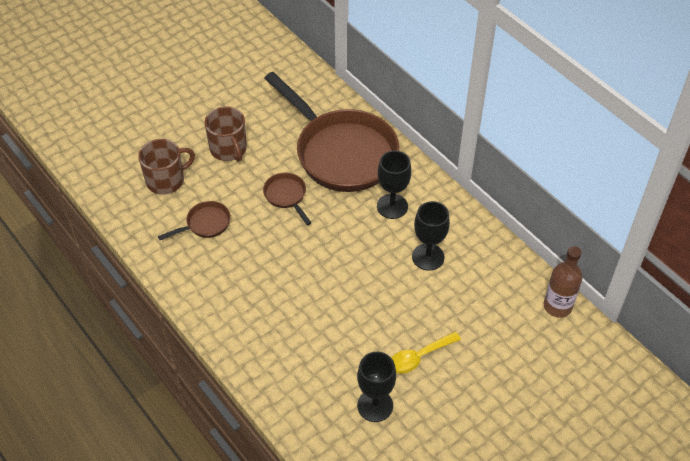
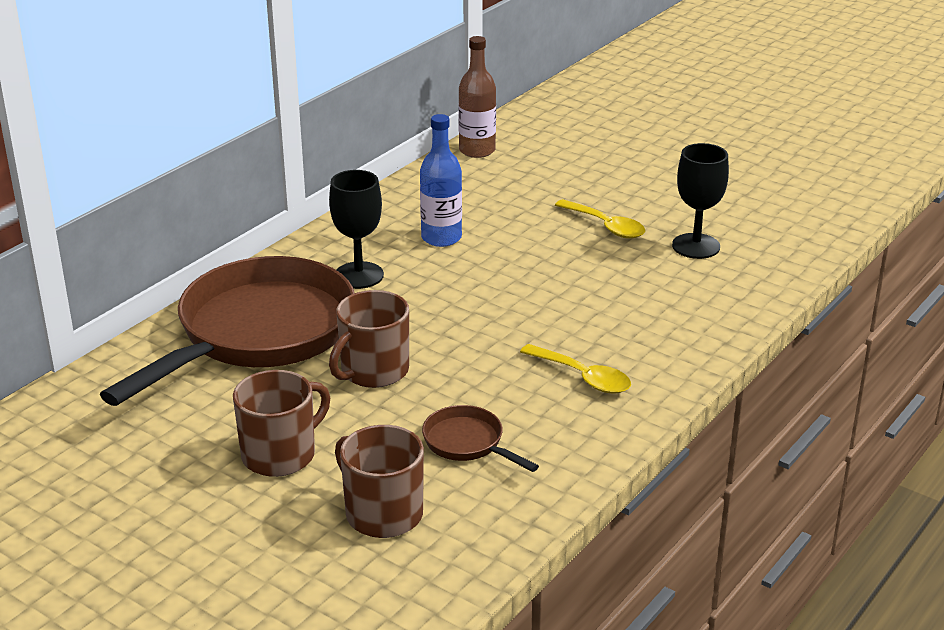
camera: 105 degrees left, 20 degrees down
(243, 291) = (583, 377): none -> yellow spoon
(286, 196) = (373, 371): brown pan -> brown mug
(428, 257) = (441, 238): black goblet -> blue bottle

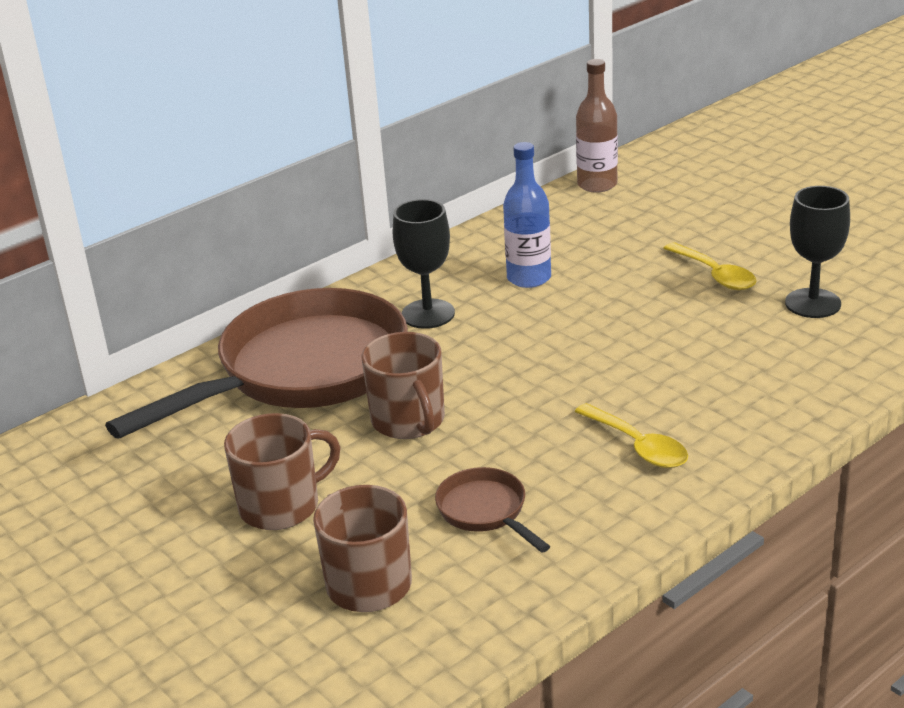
camera: 15 degrees right, 0 degrees up
(373, 371) = (409, 421): brown mug -> brown mug turned 75 degrees counterclockwise

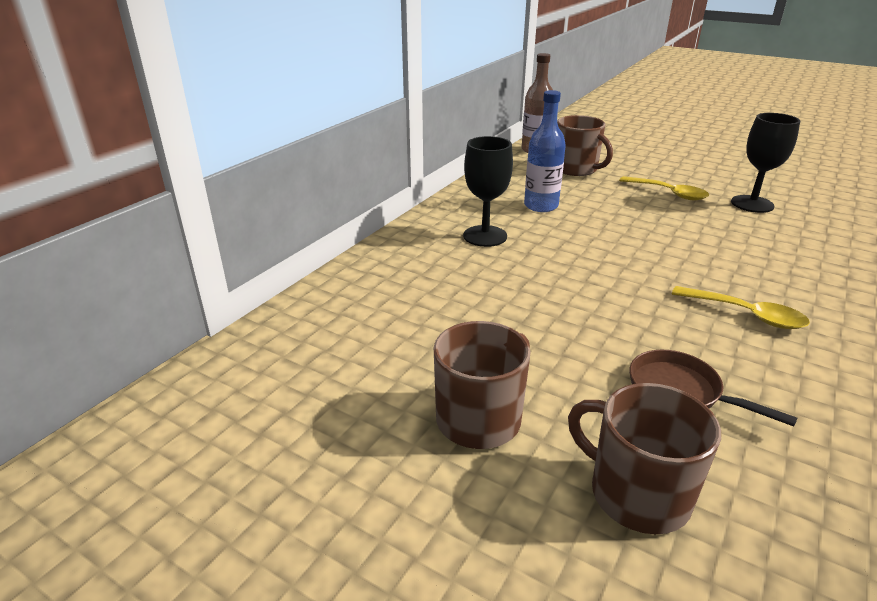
camera: 20 degrees left, 0 degrees up
(302, 371) = (411, 290): brown pan -> none
(409, 421) = (539, 319): brown mug -> brown mug (576, 169)

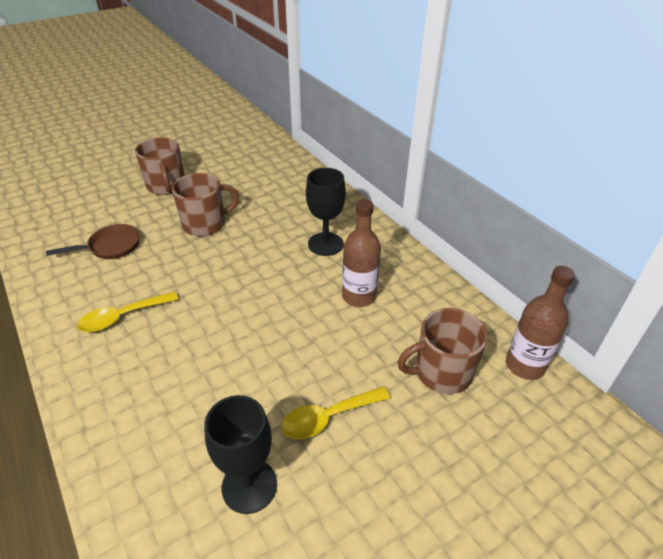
camera: 115 degrees right, 10 degrees up
(541, 206) = (359, 296): blue bottle -> brown bottle
(636, 493) = (90, 206): brown mug -> brown mug (205, 224)

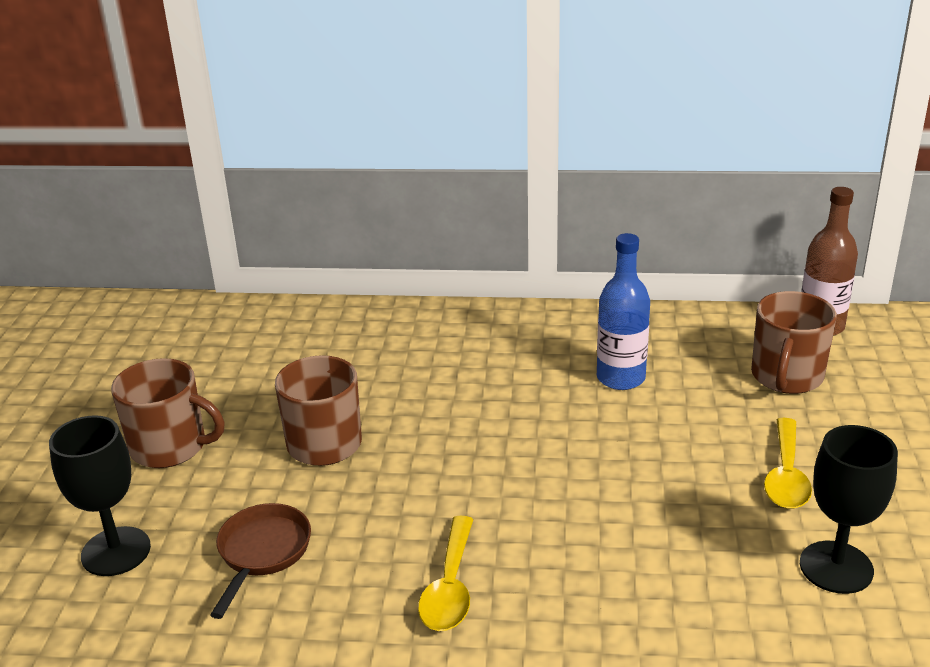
camera: 50 degrees left, 10 degrees down
(325, 244) = (497, 362): black goblet -> black goblet (116, 551)
(359, 296) = (620, 378): brown bottle -> blue bottle

